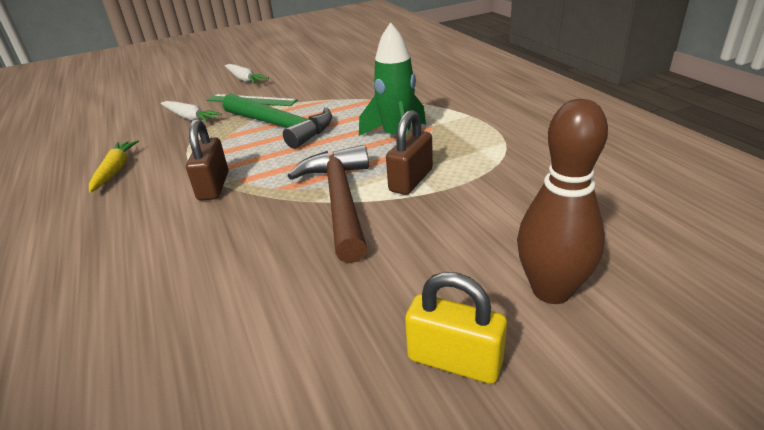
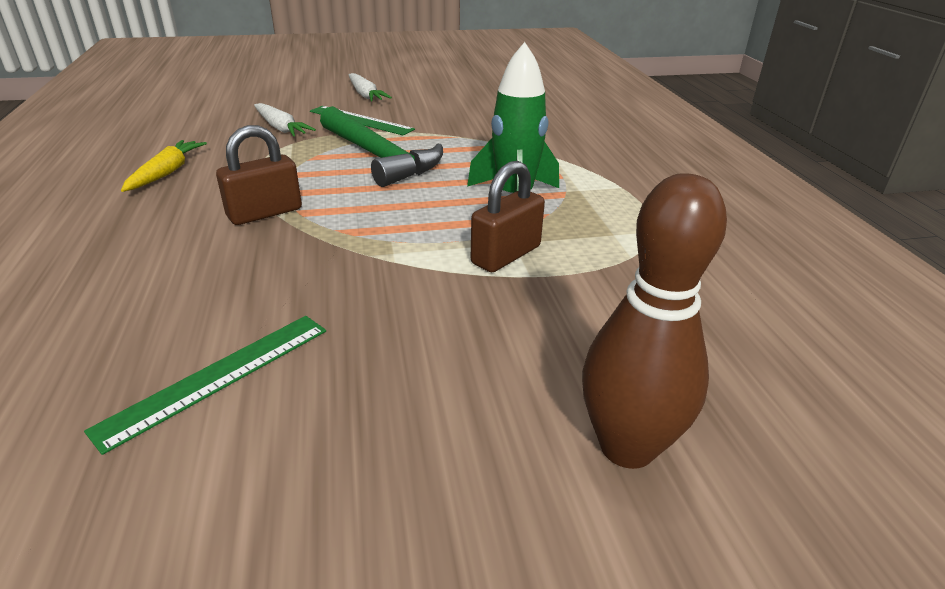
camera: 10 degrees right, 0 degrees up
(213, 186) = (265, 213): brown padlock -> brown padlock turned 45 degrees clockwise
(243, 312) = (217, 377): none -> green ruler
(340, 201) = (404, 262): brown hammer -> none
(454, 360) = (448, 511): yellow padlock -> none

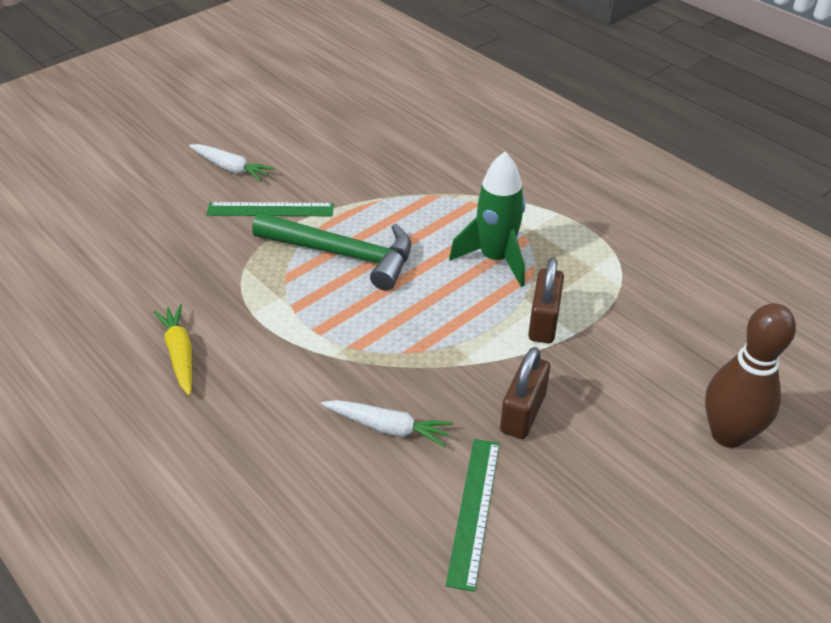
camera: 30 degrees left, 10 degrees up
(265, 213) = (327, 360): brown padlock -> brown padlock (523, 413)
(281, 128) = (208, 250): white carrot -> white carrot (388, 427)

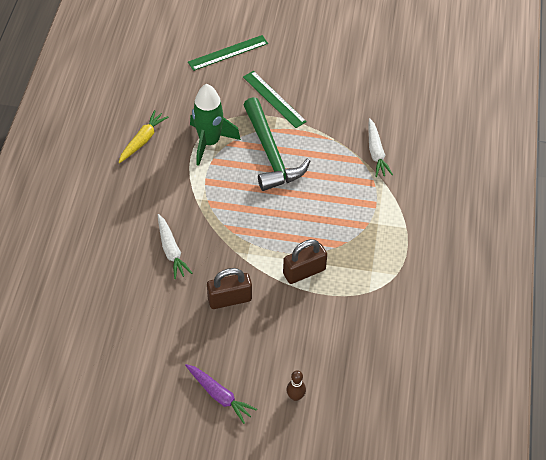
camera: 50 degrees right, 10 degrees up
(231, 168) = (289, 58): white carrot -> white carrot (376, 152)
(474, 510) = (152, 314): green ruler -> green ruler (228, 52)
(495, 259) = (334, 221): green rocket -> green rocket (209, 142)
(672, 513) = (219, 395): none -> purple carrot
(727, 434) = (295, 396): brown bowling pin -> brown bowling pin, size x0.44

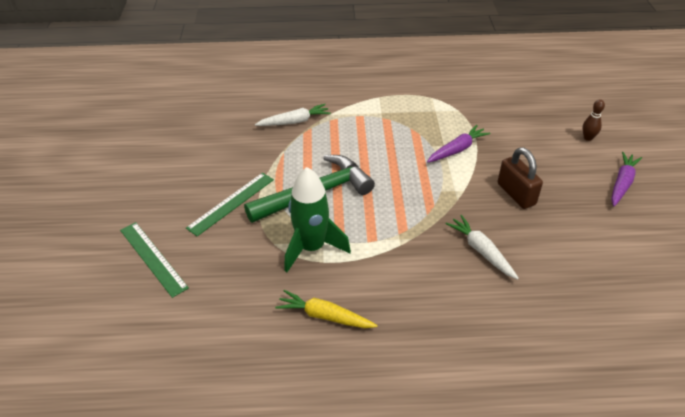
camera: 100 degrees left, 10 degrees down
(171, 250) = (481, 251): white carrot -> white carrot turned 90 degrees counterclockwise
(304, 272) = (457, 149): brown padlock -> purple carrot

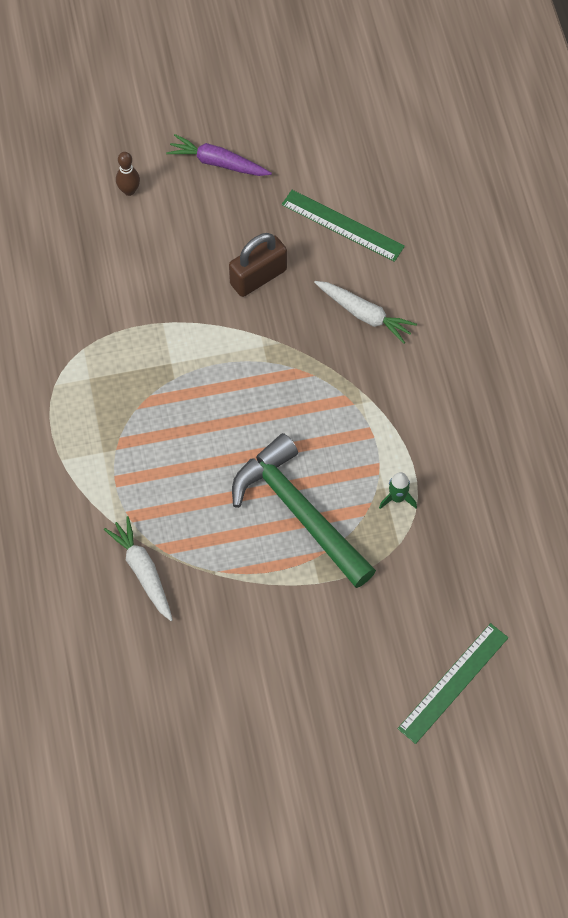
camera: 100 degrees left, 20 degrees up
(231, 203) = (337, 615): green ruler -> green ruler (342, 225)
(312, 248) = (397, 498): green rocket -> green rocket, size x0.43
(324, 316) = (495, 466): yellow carrot -> none
(457, 149) = (178, 346): purple carrot -> none
(481, 251) = (364, 314): white carrot -> white carrot turned 105 degrees counterclockwise

